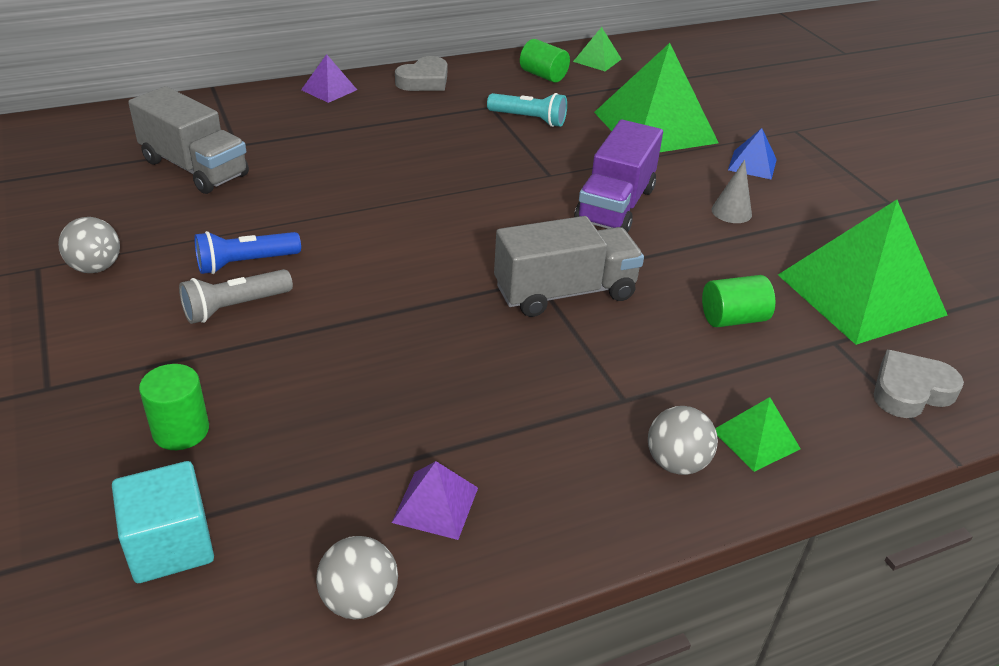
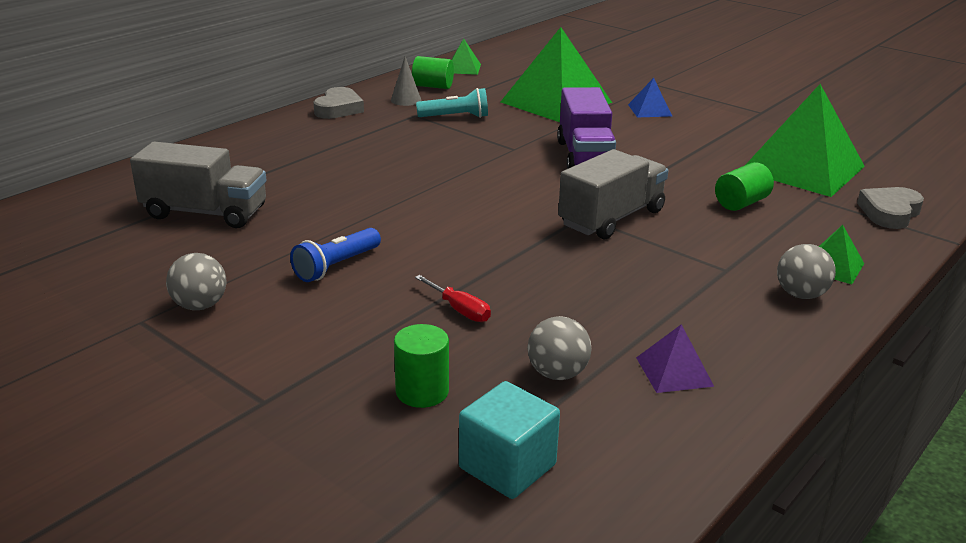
camera: 25 degrees left, 10 degrees down
(235, 307) = (364, 298): grey flashlight -> none
(304, 351) = (459, 310): none -> red screwdriver
(329, 89) = (262, 131): purple pyramid -> none
(359, 600) = (690, 446): grey ball -> grey ball (557, 374)
(731, 212) = (668, 141): grey cone -> grey cone (406, 100)

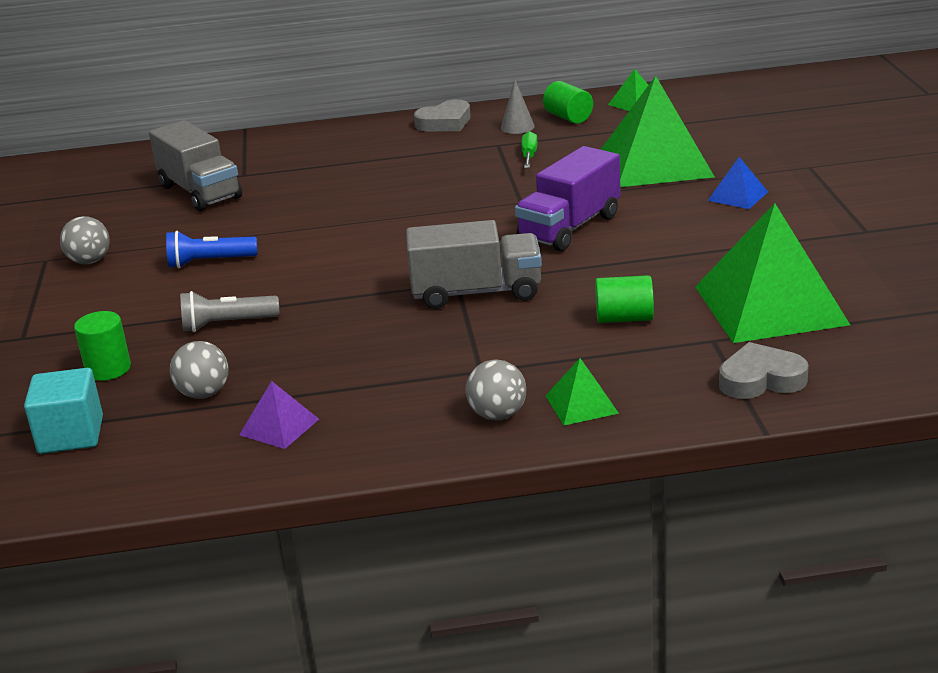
camera: 45 degrees right, 0 degrees up
(455, 117) = (529, 155): turquoise flashlight -> green screwdriver
(459, 310) = (227, 324): red screwdriver -> grey flashlight

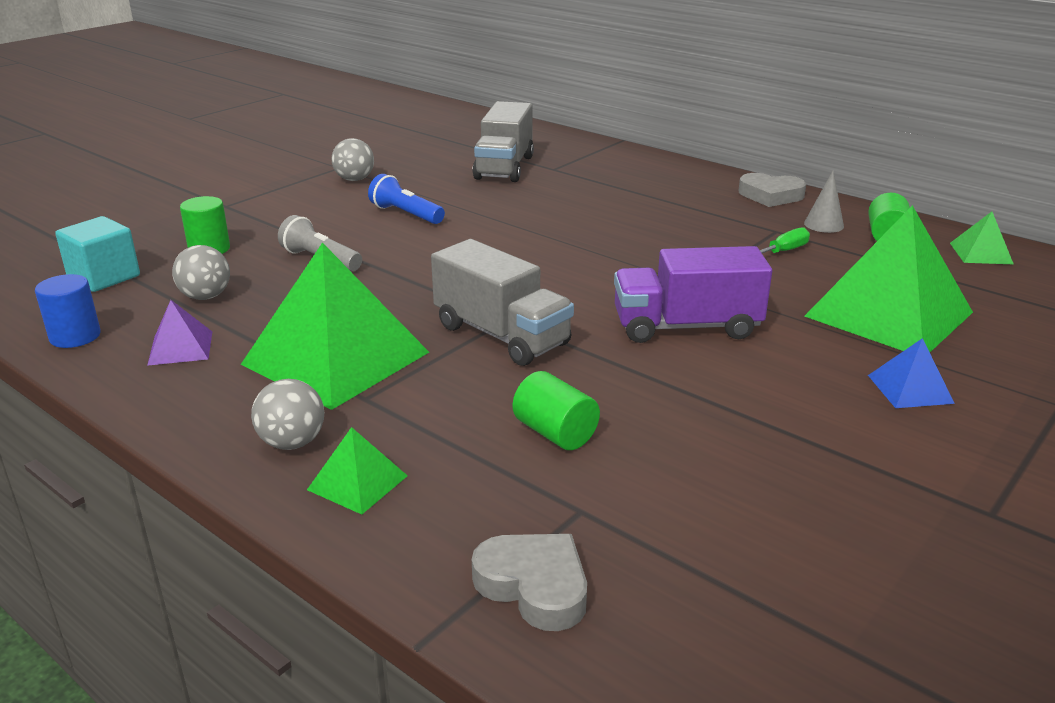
camera: 45 degrees right, 0 degrees up
(172, 473) = (75, 336): none -> blue cylinder
(770, 305) = (709, 517): green pyramid -> green pyramid (335, 358)

